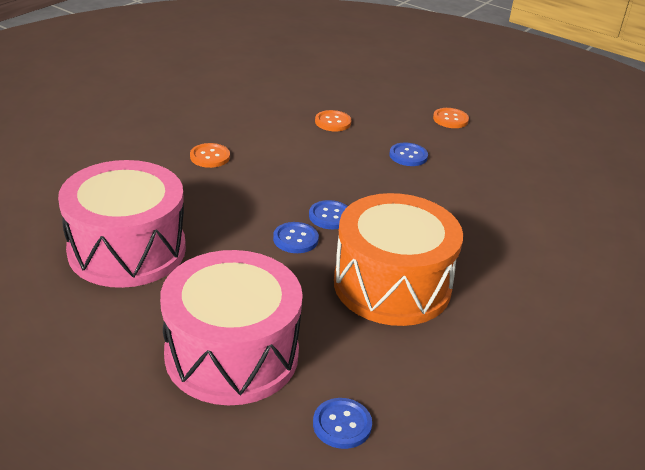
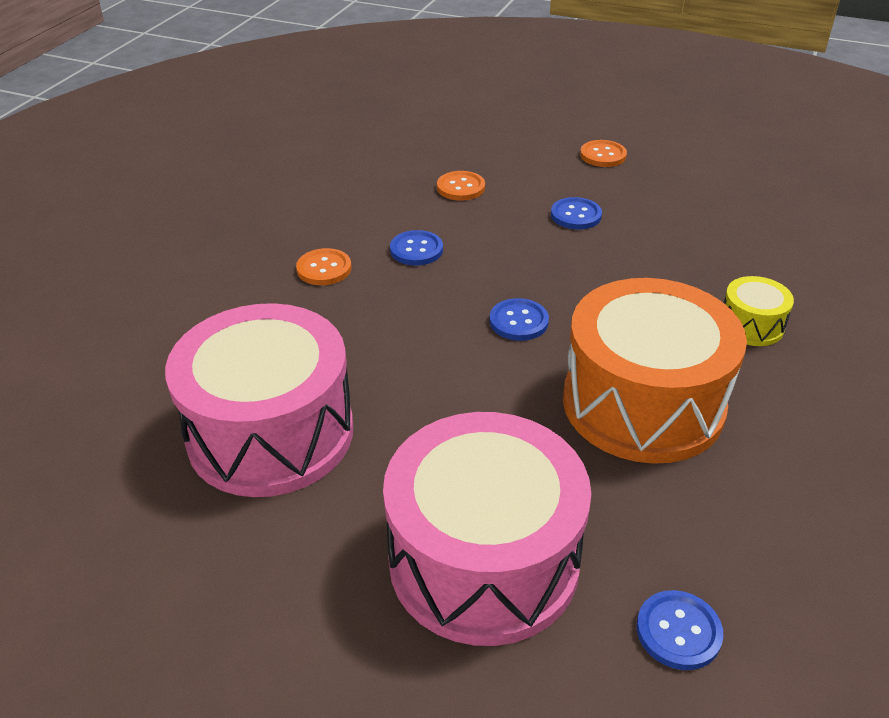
camera: 10 degrees left, 5 degrees up
(295, 239) = (489, 364): blue button -> blue button (416, 250)
(500, 252) = (751, 325): none -> yellow drum

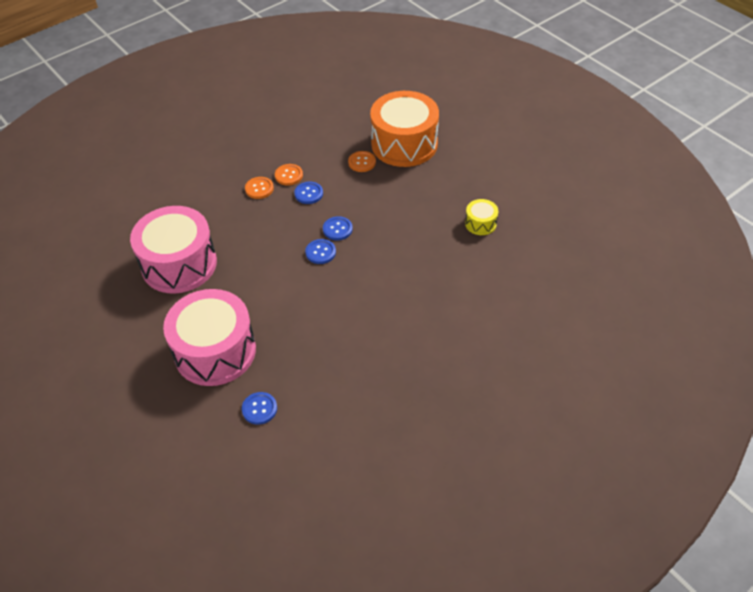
camera: 30 degrees right, 10 degrees up
(576, 215) = (403, 202): blue button -> blue button (337, 229)
(603, 155) = (456, 167): orange button -> orange button (289, 175)
(643, 403) = (336, 315): orange drum -> orange drum (404, 144)
(751, 325) = (425, 299): yellow drum -> yellow drum (480, 223)

